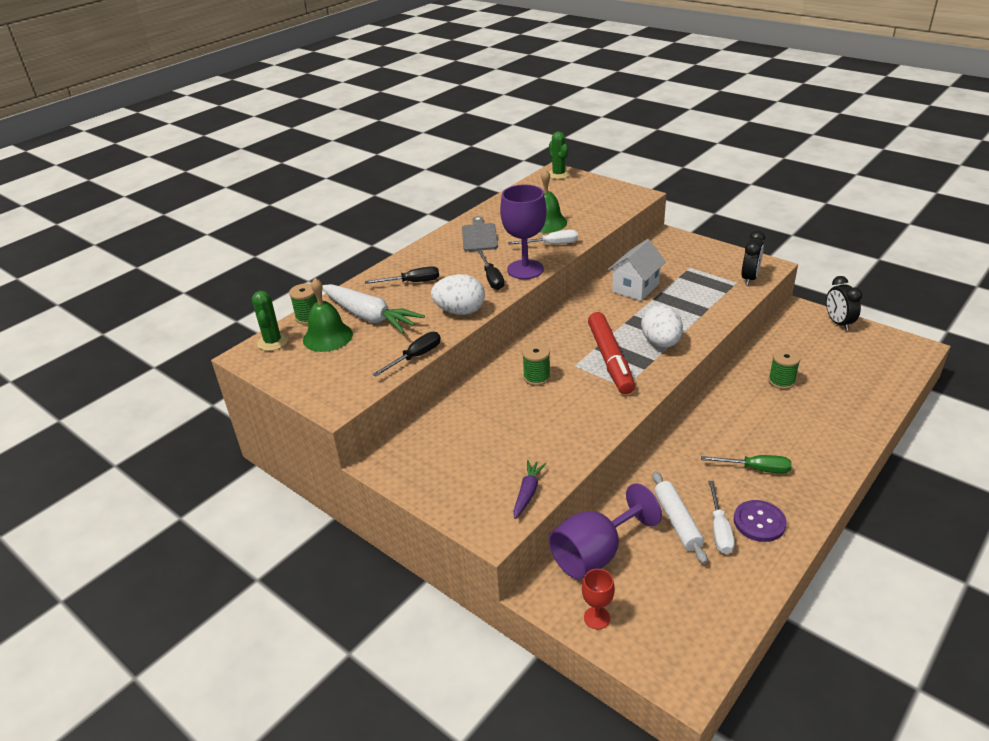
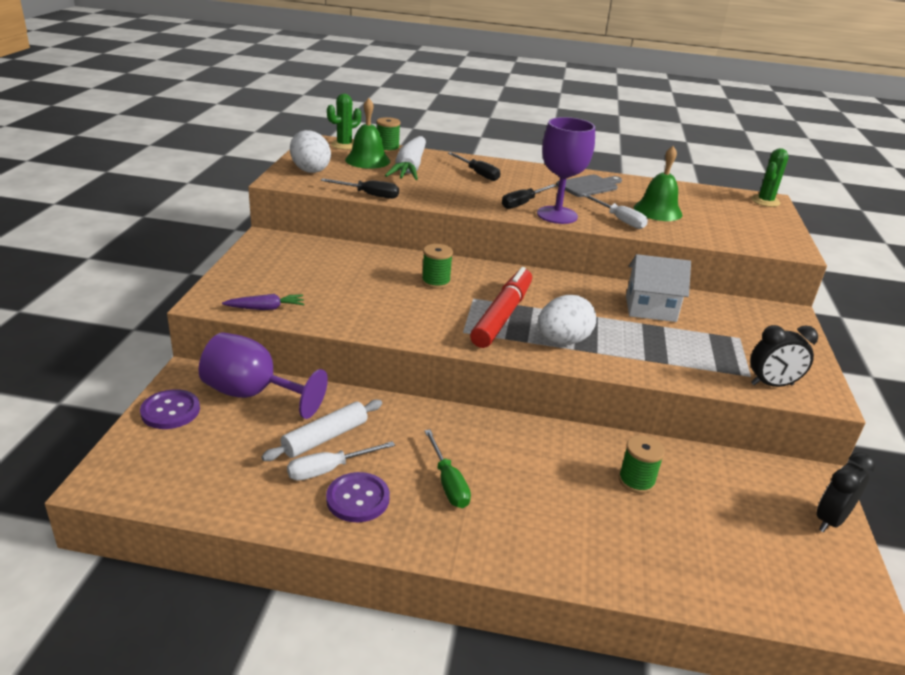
camera: 55 degrees right, 5 degrees down
(460, 311) = (454, 200): white egg -> white egg (310, 170)
(597, 618) = (170, 411): red goblet -> purple button
(610, 359) = (502, 315): red marker -> red marker turned 150 degrees clockwise

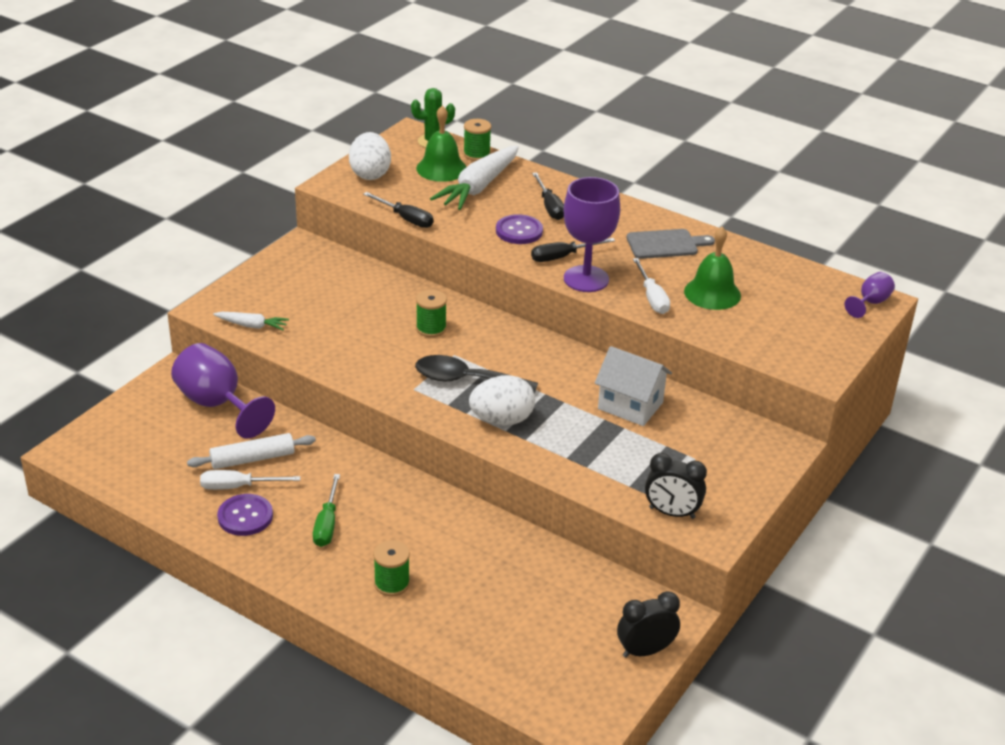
camera: 25 degrees right, 5 degrees up
(170, 411) = (143, 404): purple button -> purple button (519, 231)
(266, 308) = (252, 326): purple carrot -> white carrot
(502, 315) = (466, 380): red marker -> black spoon
(636, 481) = (494, 568): green spool -> green spool (392, 584)
(765, 201) = (870, 303): green cactus -> purple goblet

